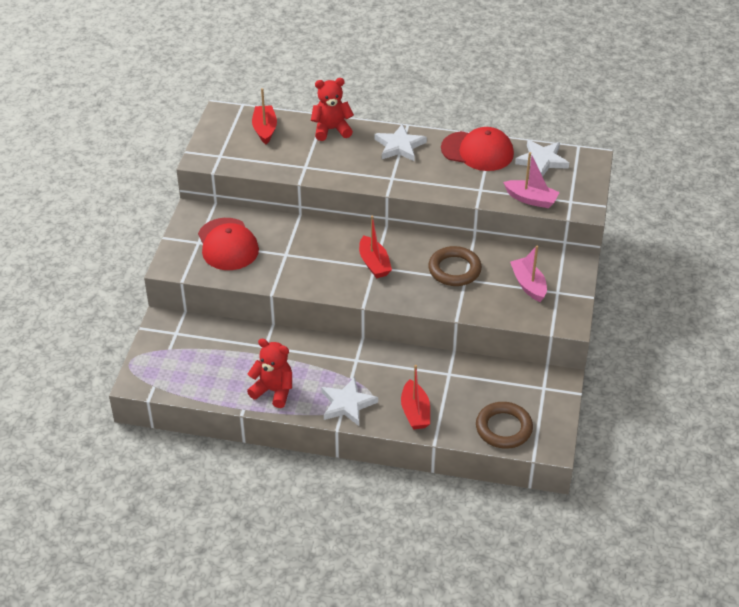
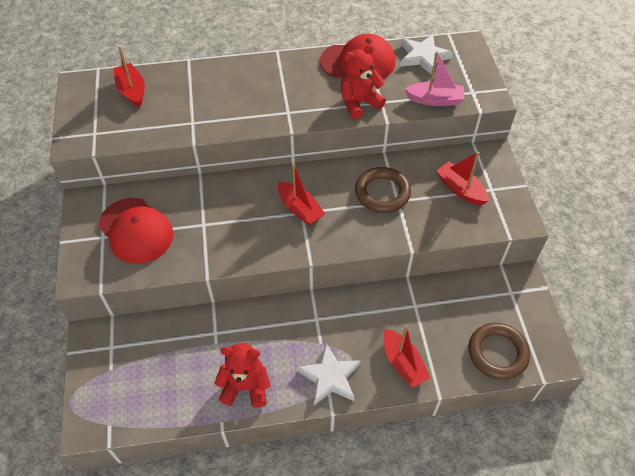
camera: 20 degrees left, 10 degrees up
(331, 130) = (202, 74): red teddy bear -> red teddy bear (359, 103)
(399, 146) = (279, 75): white star -> none
(528, 285) = (460, 189): pink boat -> red boat

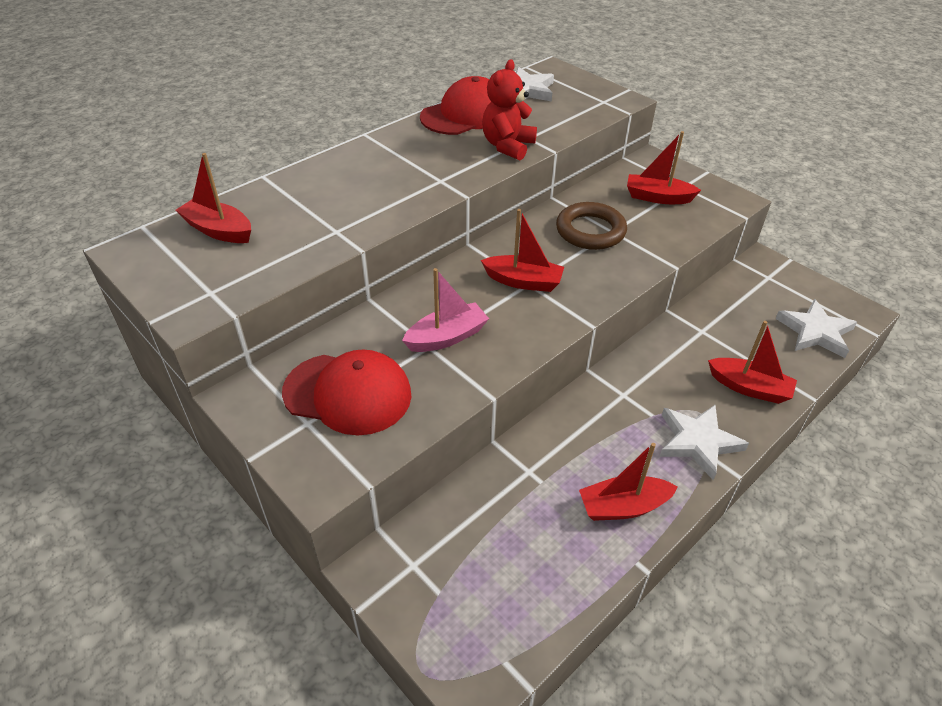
camera: 35 degrees left, 10 degrees down
(245, 386) = (623, 506): red teddy bear -> red boat
(435, 100) = (577, 118): pink boat -> pink boat (447, 337)
(497, 353) = (815, 332): brown ring -> white star

